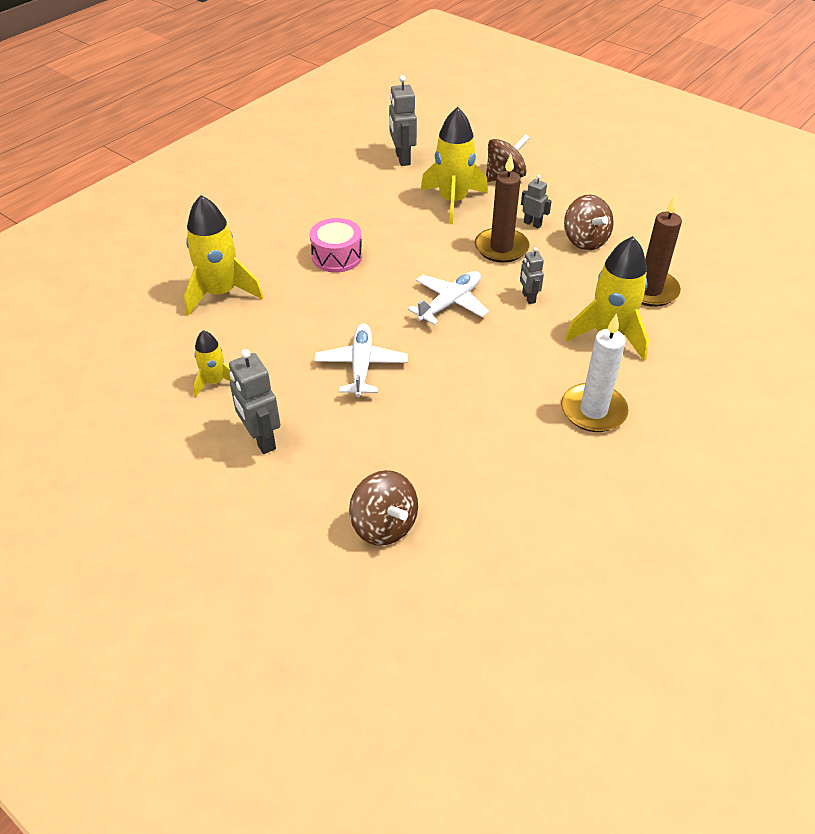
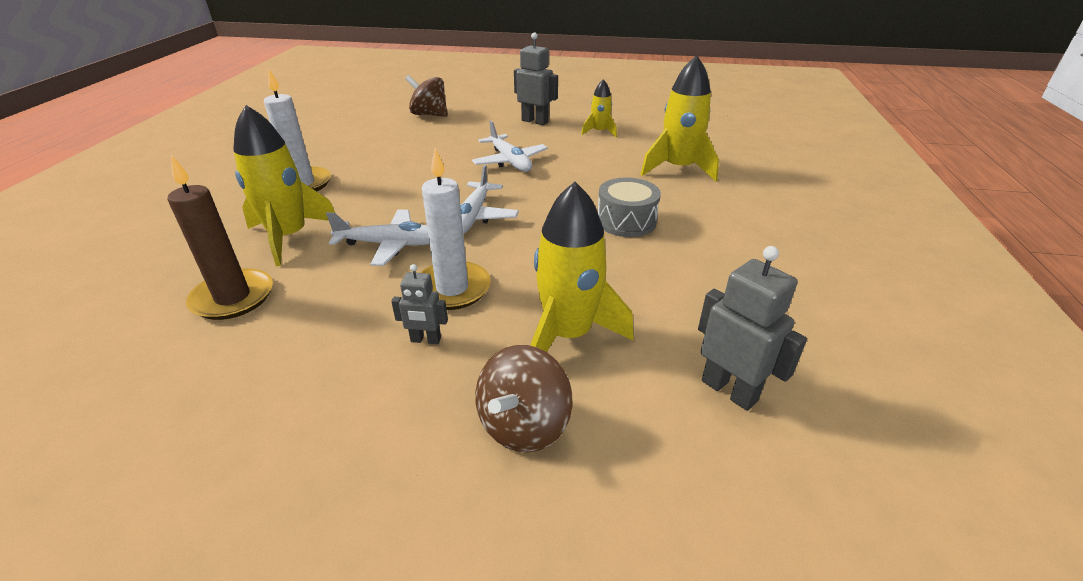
camera: 150 degrees right, 10 degrees down
(337, 256) = (626, 221): pink drum -> grey drum
(501, 248) = (452, 289): brown candle -> white candle
(528, 298) = (391, 245): grey robot -> white plane
(585, 240) = (334, 340): brown spinning top -> none

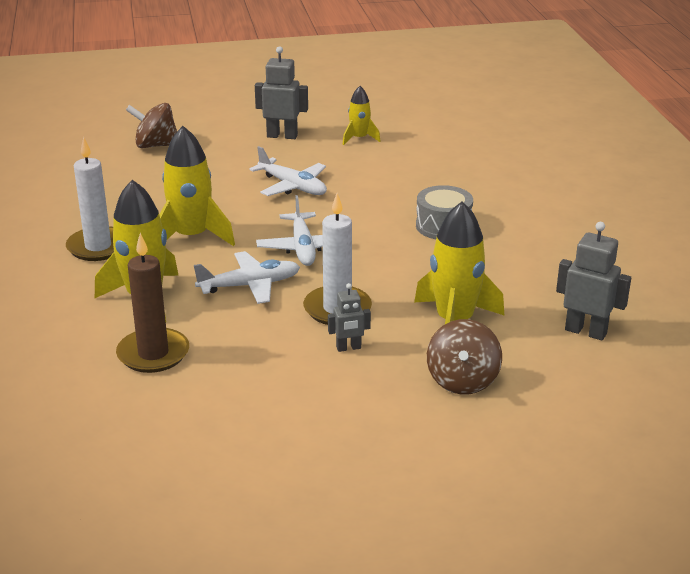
camera: 20 degrees left, 5 degrees down
(678, 169) = (460, 167): yellow rocket -> yellow rocket (192, 237)

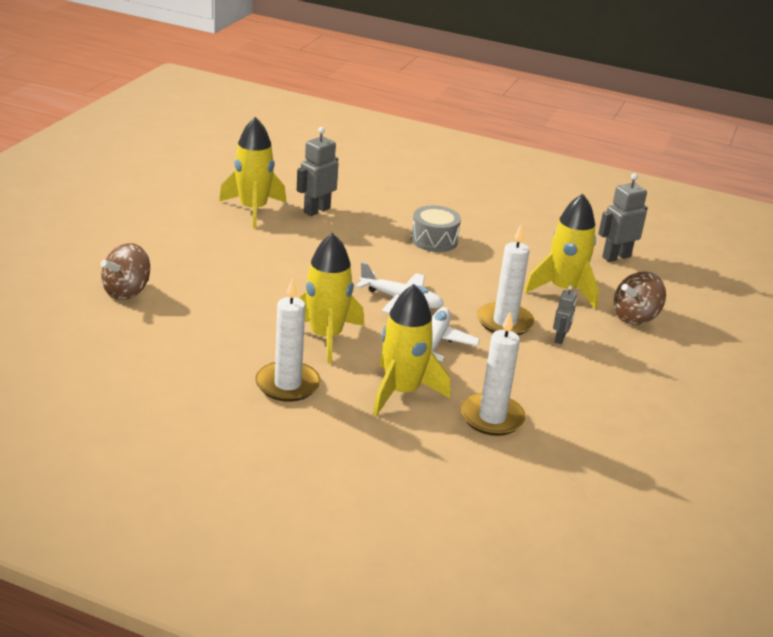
camera: 60 degrees left, 0 degrees up
(153, 354) = (492, 418): brown candle -> white candle
(282, 136) = (199, 235): grey robot -> grey robot (316, 210)
(293, 186) = (297, 265): white plane -> none
(359, 138) = (253, 210): yellow rocket -> yellow rocket, size x1.83
(462, 381) = (635, 317): brown spinning top -> brown spinning top turned 105 degrees clockwise

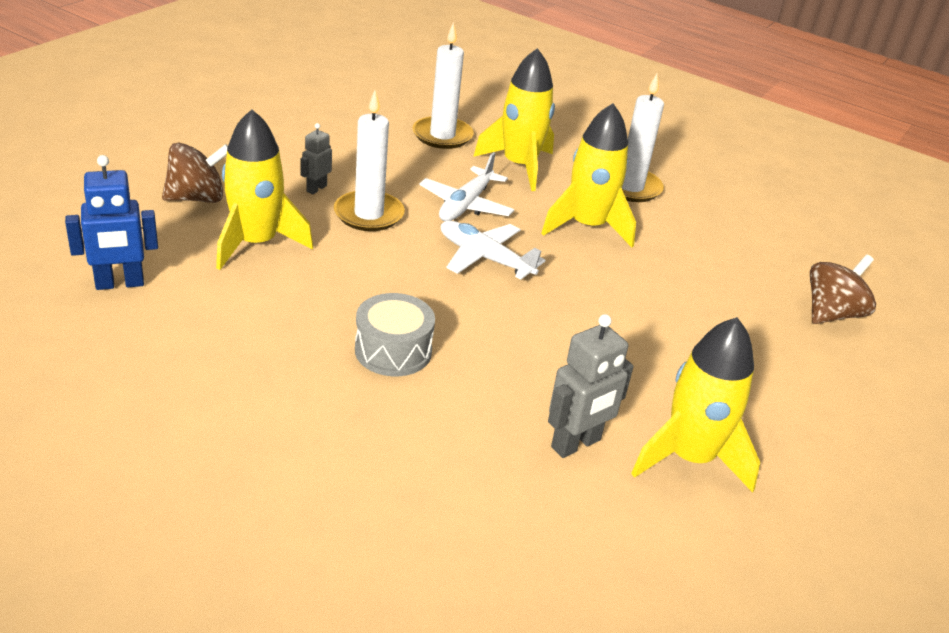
camera: 170 degrees left, 5 degrees up
(616, 257) = (120, 284): grey robot -> blue robot

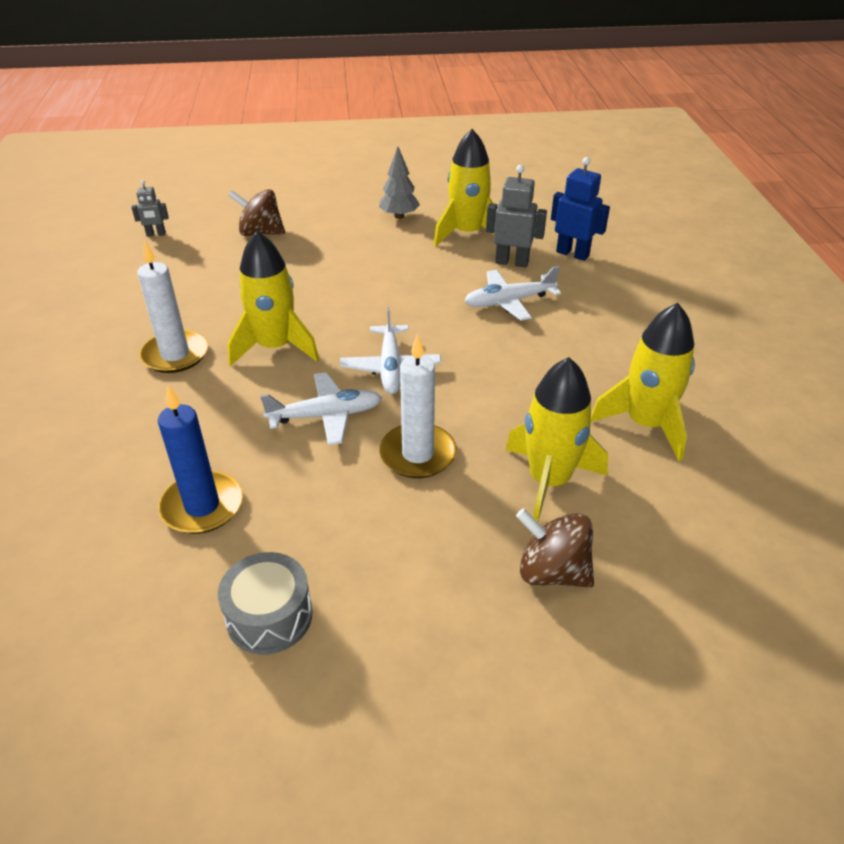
camera: 125 degrees left, 5 degrees up
(120, 284) = (702, 505): blue robot -> blue robot (572, 254)
(316, 188) = (424, 512): grey robot -> grey robot (156, 234)
(393, 351) = (546, 347): grey drum -> grey drum (269, 616)
(442, 136) = (202, 506): white candle -> blue candle
(497, 383) = (508, 302): none -> white plane
(519, 166) = (210, 425): yellow rocket -> yellow rocket (645, 424)
(794, 431) = (399, 216): none -> grey tree

